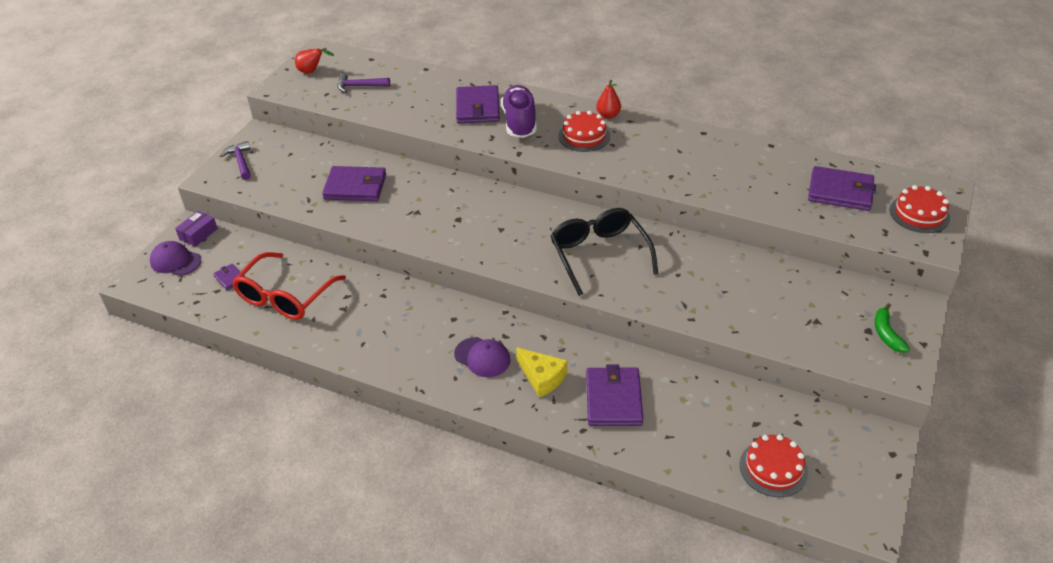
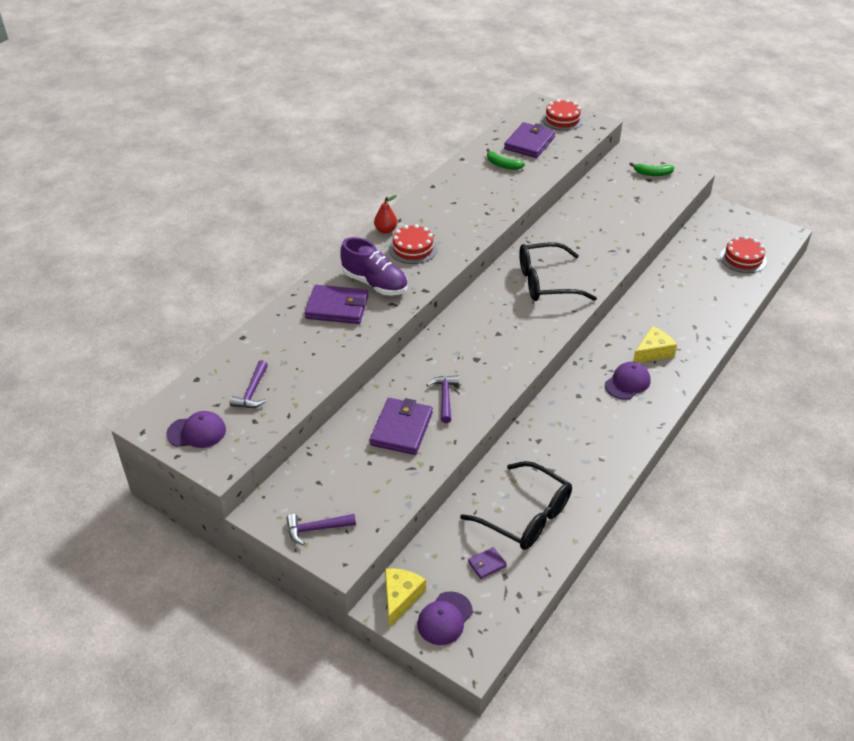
camera: 80 degrees left, 0 degrees up
(198, 234) = (400, 597): purple box -> yellow cheese
(285, 296) = (525, 516): red glasses -> black glasses
(312, 71) = (197, 432): red pear -> purple cap
(399, 206) = (445, 397): none -> purple hammer
(519, 122) = (375, 283): purple shoe -> purple shoe turned 150 degrees counterclockwise
(613, 399) = (679, 318): purple wallet -> none
(776, 176) = (502, 165): none -> green banana

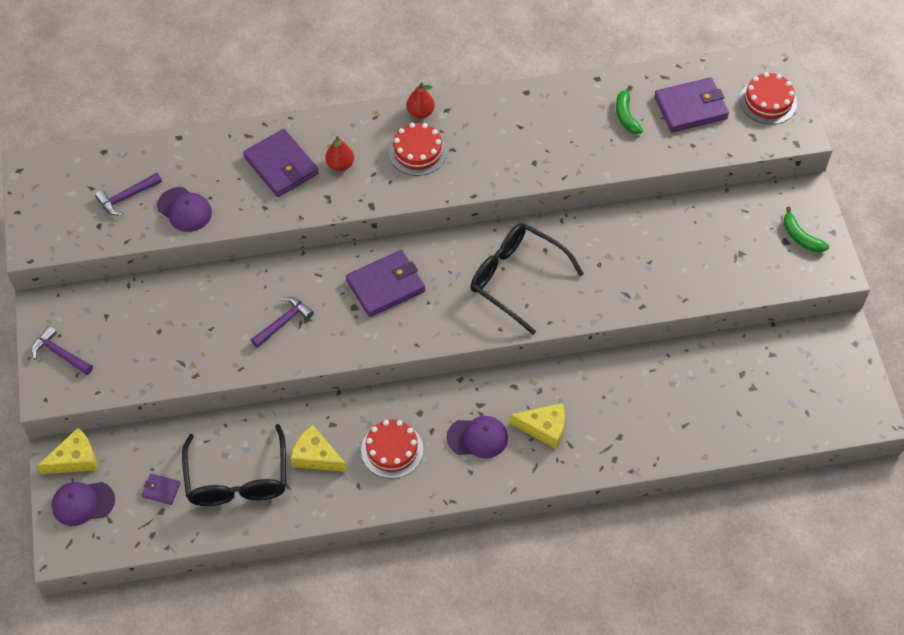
camera: 45 degrees right, 15 degrees up
(197, 432) = (51, 202): purple cap -> purple cap (184, 210)
(375, 283) = (340, 165): purple shoe -> red pear
(401, 429) = (216, 322): purple wallet -> purple wallet (385, 286)
(554, 464) = (316, 456): none -> yellow cheese
(743, 259) = (780, 407): red cake -> red cake (392, 450)

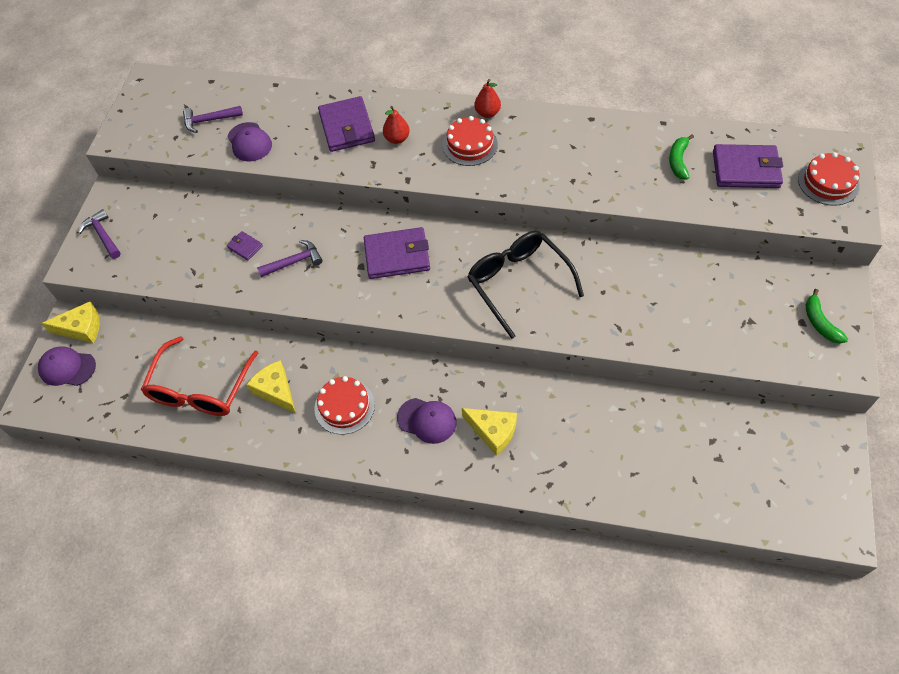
camera: 25 degrees right, 0 degrees up
(161, 490) = (134, 377): purple wallet -> purple wallet (245, 247)
(237, 478) = (201, 388): black glasses -> red glasses

